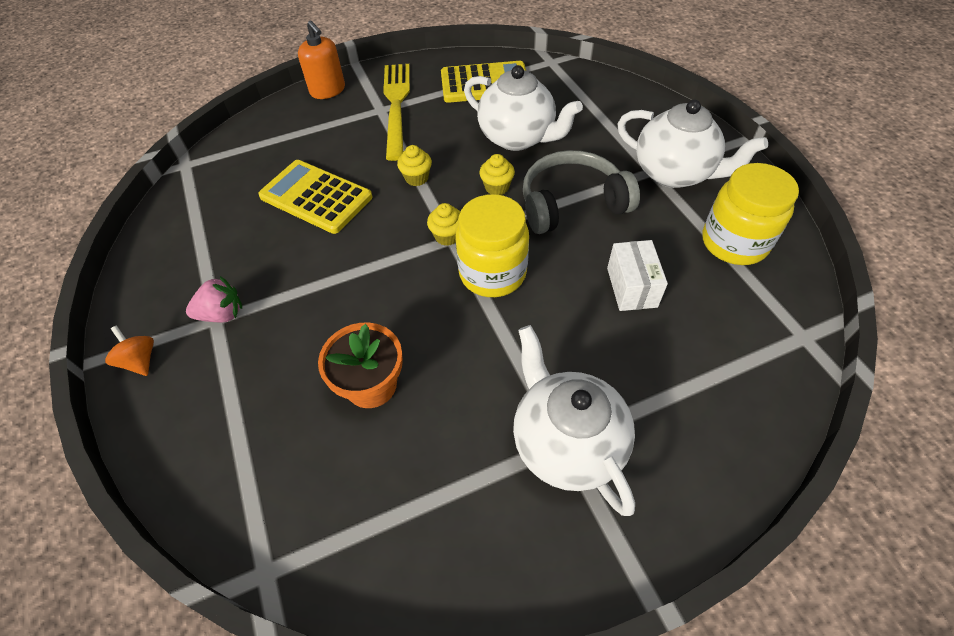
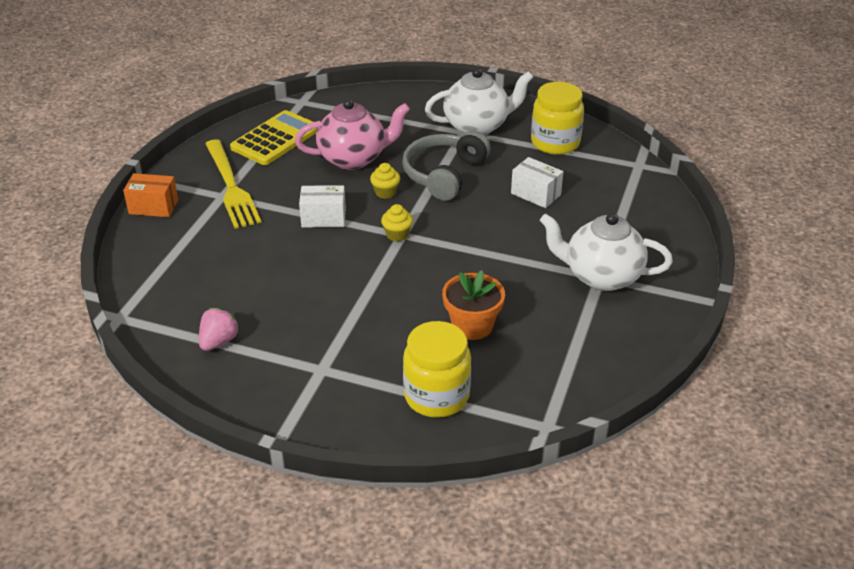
camera: 50 degrees left, 15 degrees down
(140, 361) = (310, 420): orange spinning top -> none
(222, 314) = (322, 363): pink strawberry -> pink strawberry (219, 341)
(316, 197) = (270, 270): yellow calculator -> none
(328, 90) = (153, 207): orange soap dispenser -> orange box
(396, 105) = (231, 186): yellow fork -> yellow fork turned 150 degrees counterclockwise
(416, 178) = (323, 218): yellow cupcake -> white box
(492, 273) = (454, 235): yellow jar -> yellow jar (436, 396)
(518, 138) = (354, 158): white teapot -> pink teapot

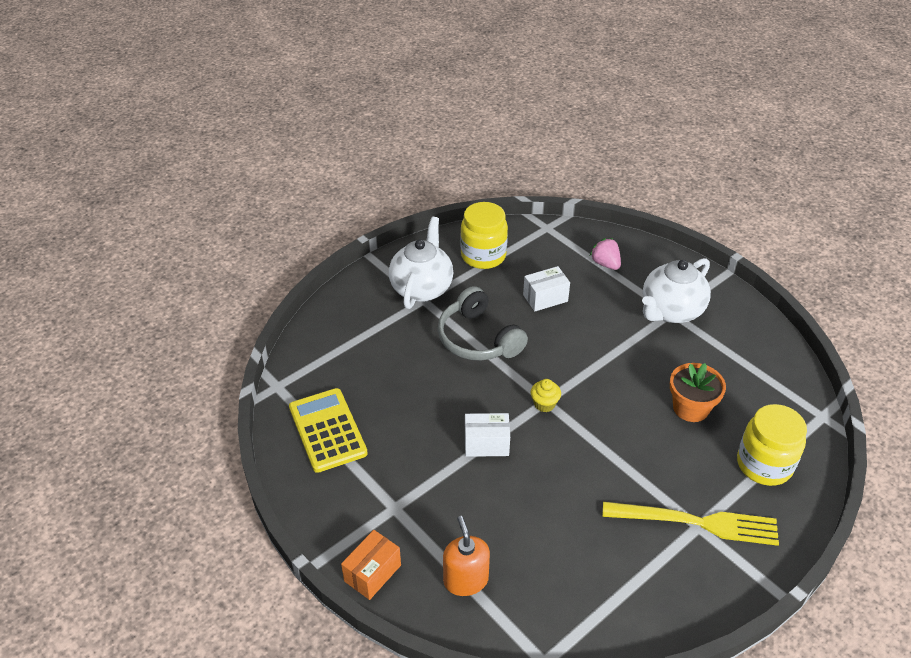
camera: 60 degrees left, 5 degrees up
(174, 253) = (465, 580): none -> orange soap dispenser
(219, 341) = (624, 589): pink strawberry -> pink strawberry (605, 264)
(231, 186) = (384, 495): yellow fork -> yellow fork (696, 522)
(323, 218) = (486, 444): white box -> white box turned 60 degrees clockwise
(354, 158) = (407, 386): pink teapot -> none
(385, 192) = (477, 386): yellow cupcake -> none

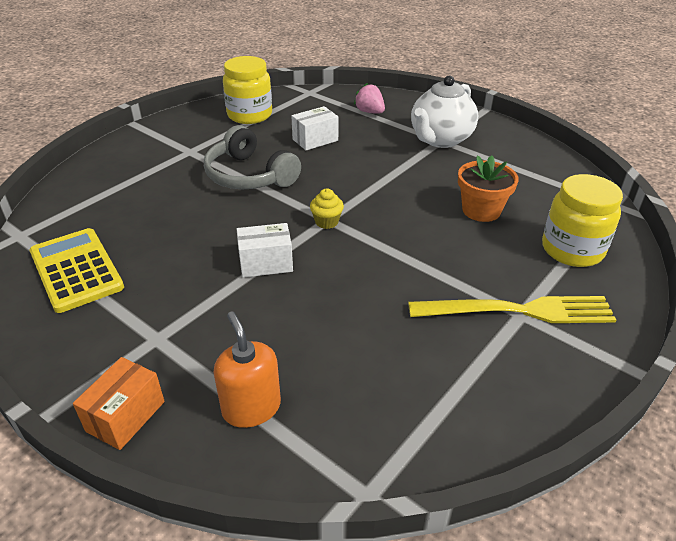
camera: 10 degrees left, 5 degrees down
(422, 288) = (188, 142): white teapot -> none

